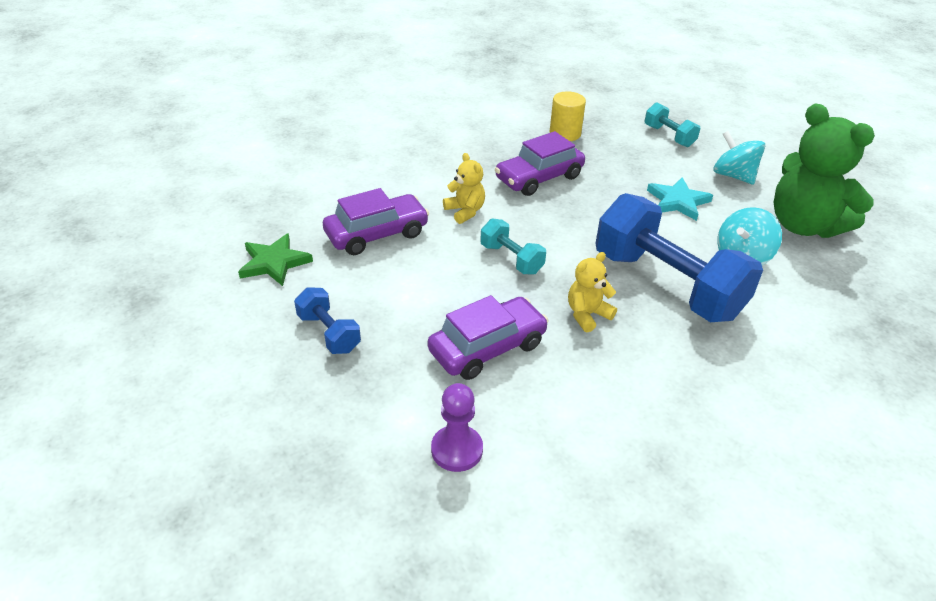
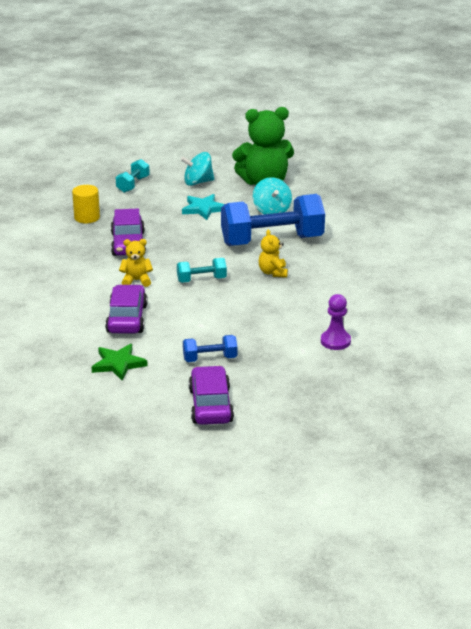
camera: 60 degrees left, 10 degrees down
(487, 347) = (270, 311): purple car -> purple car (210, 405)
(669, 136) = (133, 184): turquoise dumbbell -> turquoise dumbbell turned 60 degrees counterclockwise

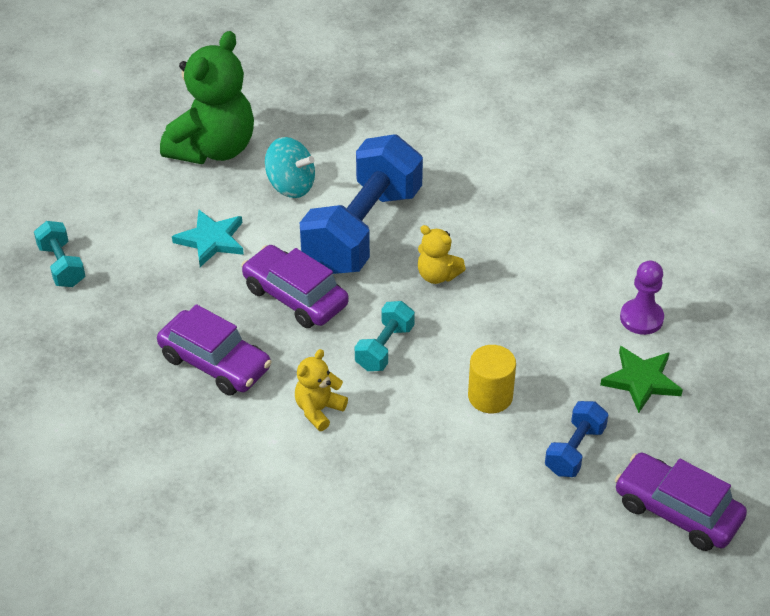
camera: 50 degrees left, 15 degrees up
(87, 217) = (94, 362): yellow cylinder -> yellow cylinder (490, 396)
(118, 364) = (503, 546): green star -> green star (641, 380)
(127, 319) = (403, 474): purple car -> purple car (295, 297)
(198, 182) = (136, 203): turquoise spinning top -> none

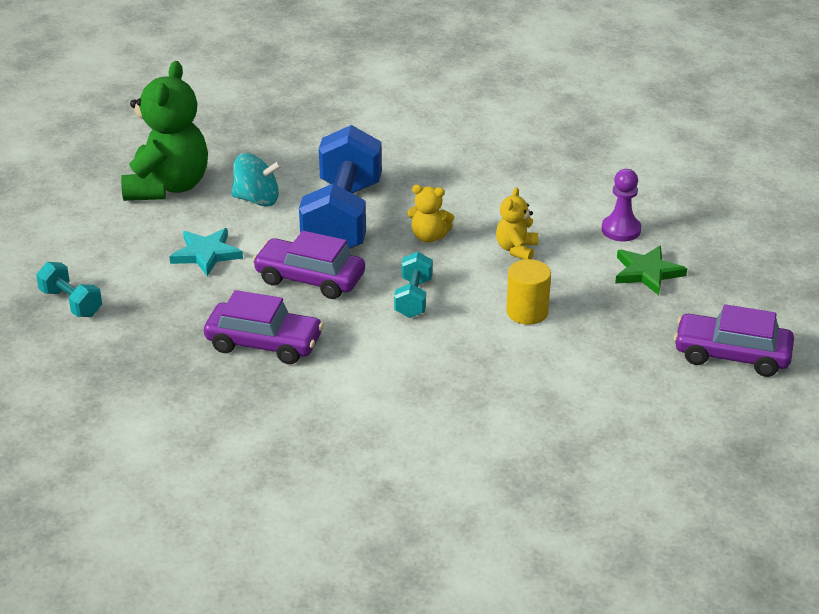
camera: 20 degrees left, 10 degrees down
(319, 410) = (381, 356): yellow teddy bear -> yellow teddy bear (516, 249)
(574, 450) = (622, 333): blue dumbbell -> none

